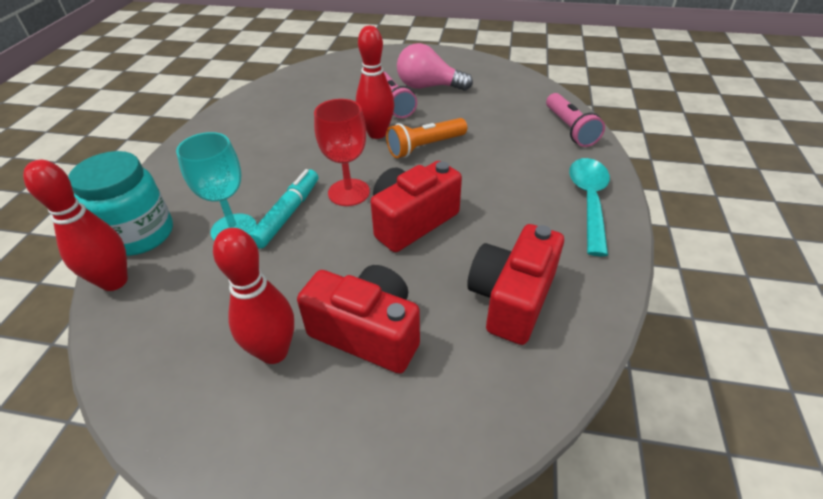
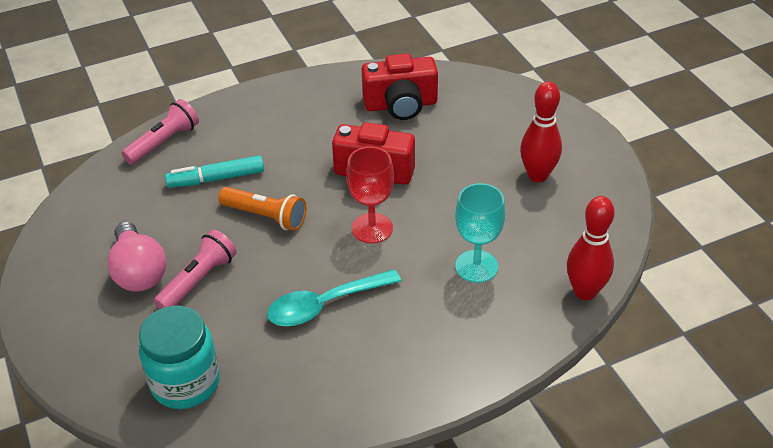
camera: 125 degrees left, 0 degrees up
(140, 235) = (539, 319): turquoise jar -> turquoise jar (185, 383)
(287, 214) = (431, 247): turquoise marker -> turquoise marker (216, 178)
(368, 332) = (484, 147): red camera -> none
(377, 133) = (269, 260): red bowling pin -> none
(589, 201) = (269, 103): turquoise spoon -> turquoise spoon (324, 305)

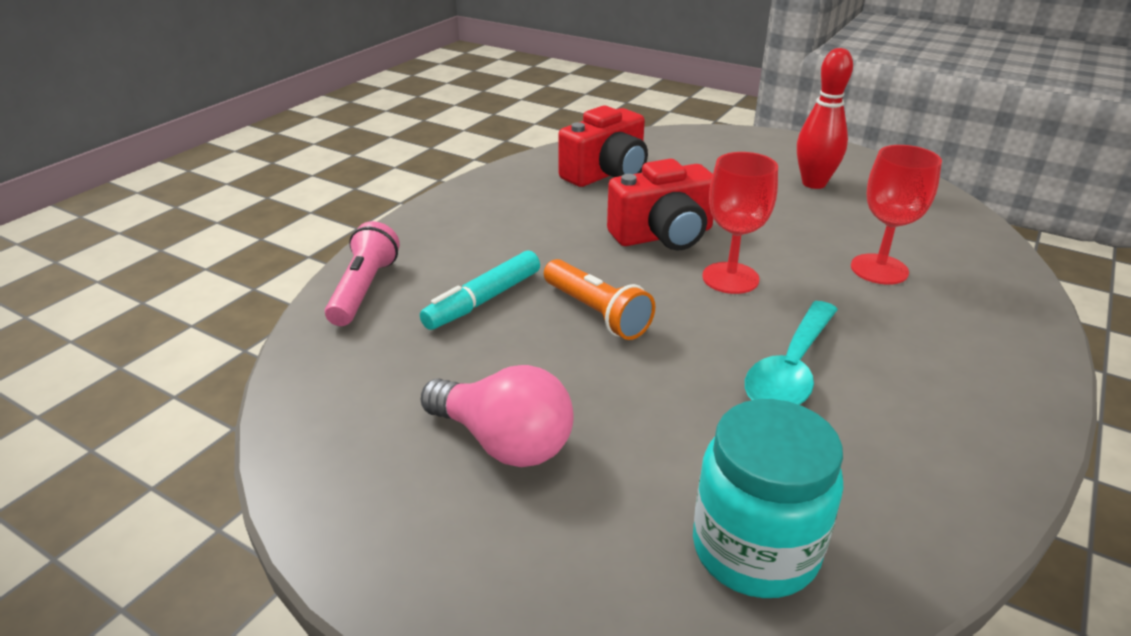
camera: 35 degrees left, 10 degrees down
(198, 280) = (603, 414): pink flashlight -> none
(265, 216) = (596, 313): orange flashlight -> orange flashlight turned 60 degrees clockwise
(476, 266) = (879, 269): turquoise goblet -> red goblet
(585, 291) = (998, 250): red bowling pin -> none

